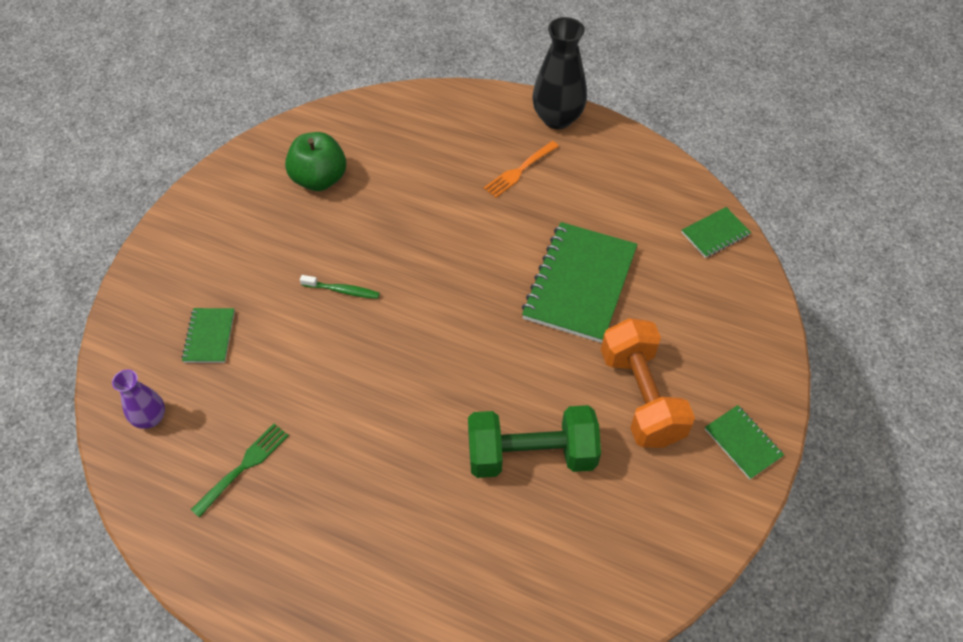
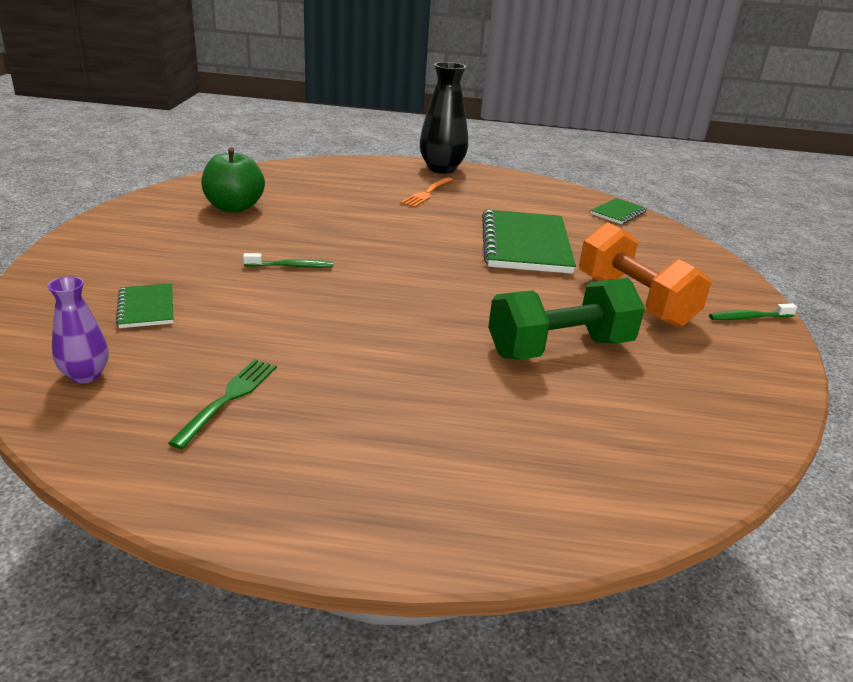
camera: 20 degrees left, 25 degrees down
(742, 443) = (748, 318): green notebook -> green toothbrush

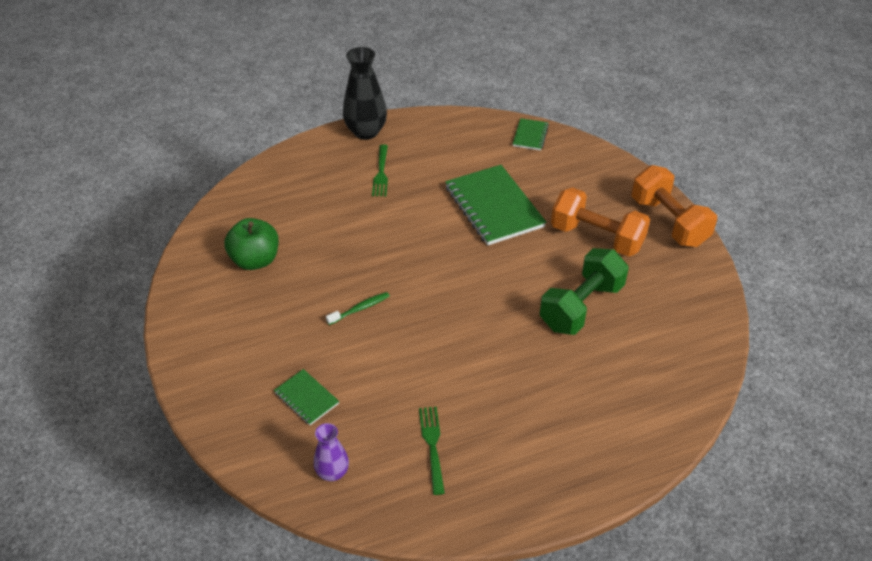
camera: 25 degrees left, 15 degrees up
(427, 193) = (381, 172): orange fork -> green fork
(748, 318) = (668, 222): green toothbrush -> orange dumbbell

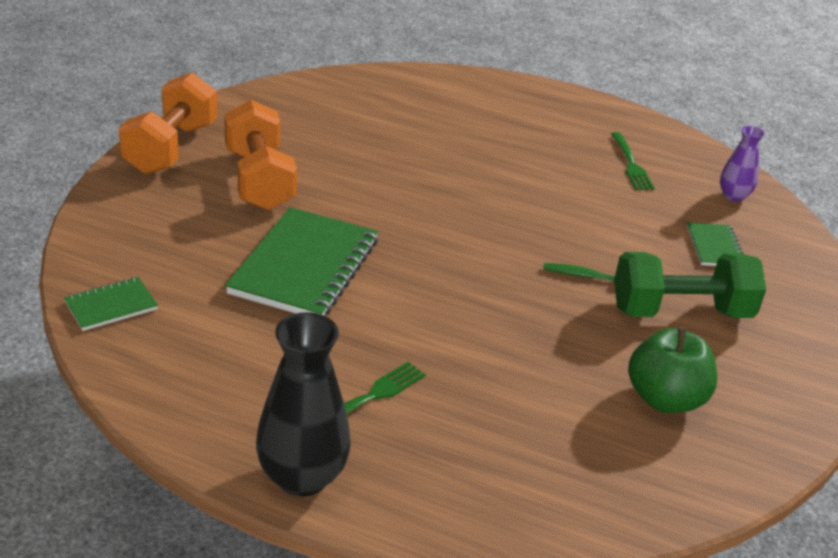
camera: 140 degrees left, 10 degrees down
(432, 446) = (630, 164): green fork -> green fork turned 45 degrees counterclockwise
(581, 306) = (373, 154): green dumbbell -> green dumbbell (680, 311)

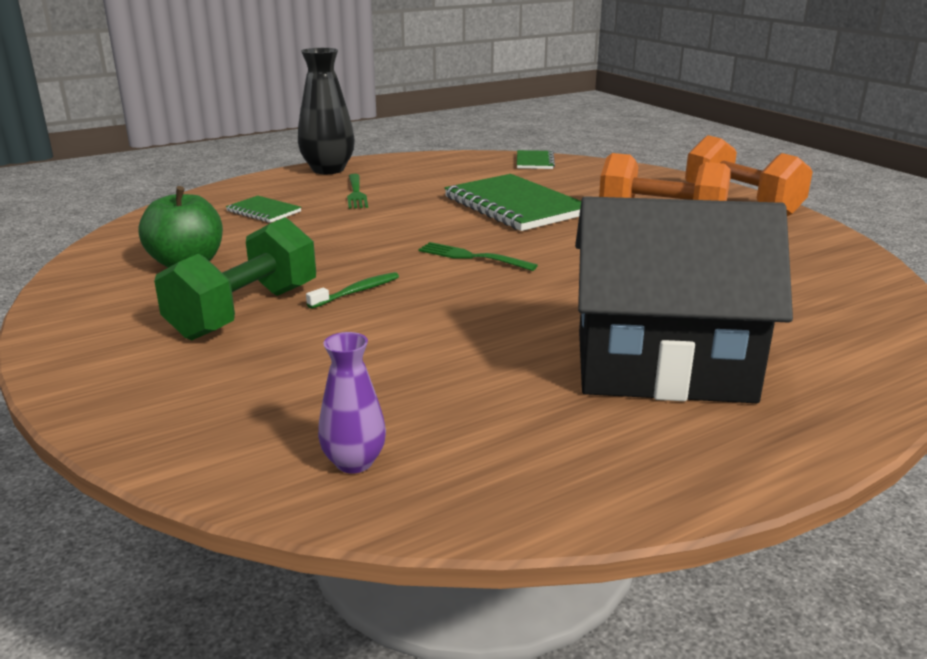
camera: 130 degrees right, 10 degrees down
(529, 136) = (662, 366): none -> black house
(630, 164) = (525, 413): green fork -> green fork (473, 257)
(715, 247) = (288, 382): green notebook -> green notebook (264, 211)

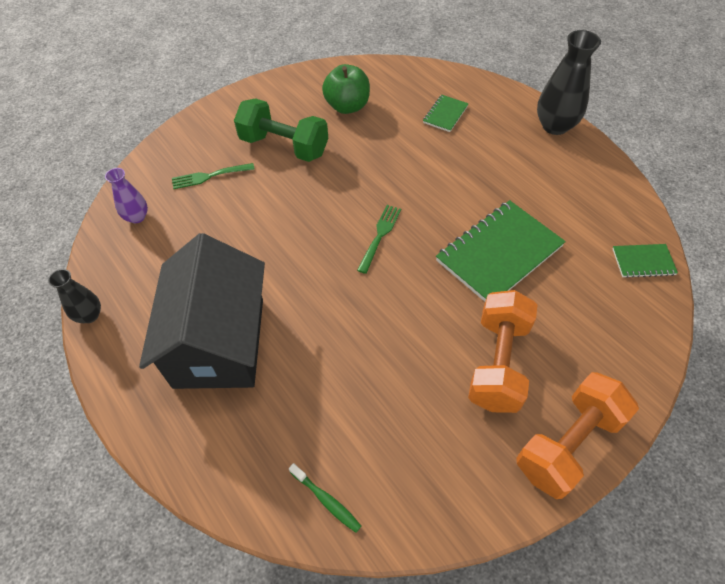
camera: 85 degrees right, 30 degrees up
(356, 193) = (501, 152): green fork -> green fork (210, 176)
(357, 292) = (315, 186): green toothbrush -> green toothbrush (326, 500)
(621, 507) = (89, 315): none -> black vase

